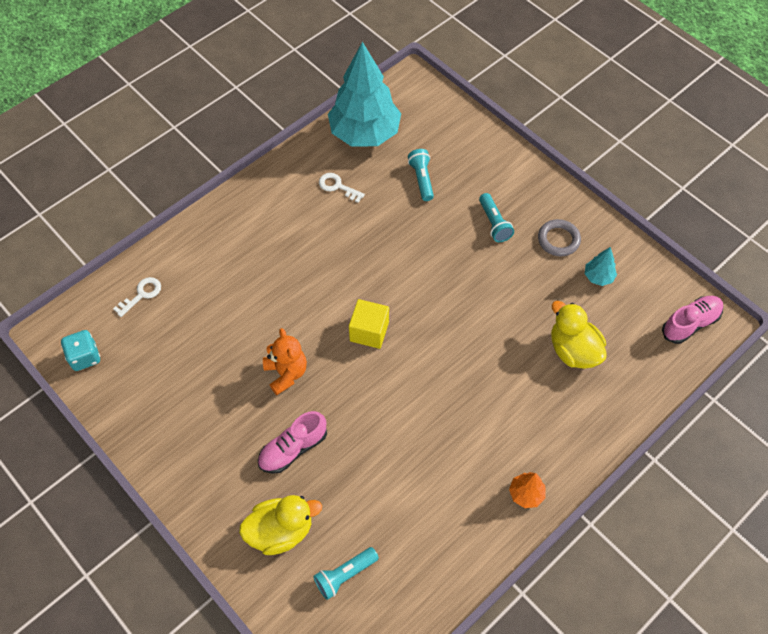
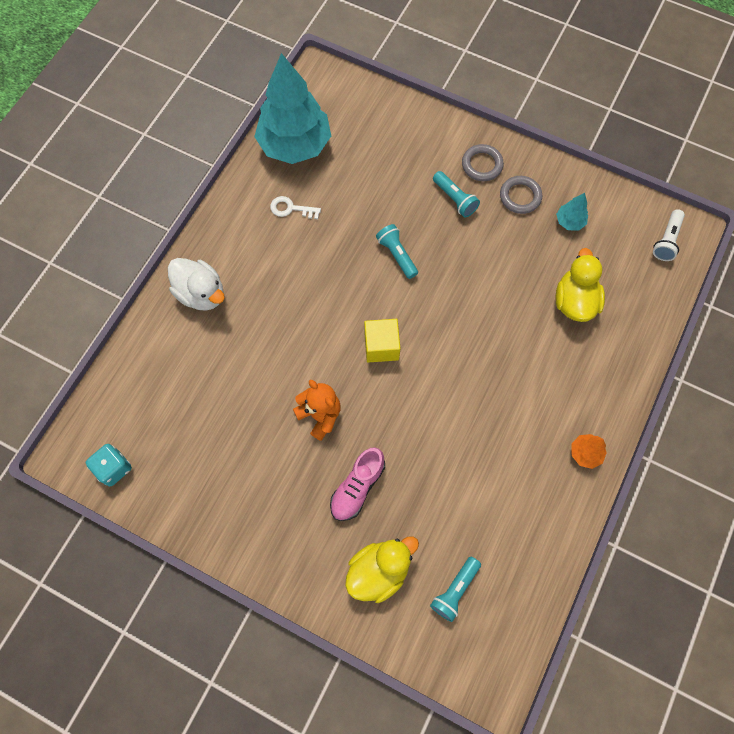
camera: 20 degrees left, 10 degrees up
(141, 294) = (143, 384): white key -> none
(226, 234) = (201, 293): none -> white duck
(421, 179) = (369, 176): turquoise flashlight -> turquoise flashlight (397, 255)
(533, 201) = (482, 165): none -> grey ring
(573, 350) = (574, 301): yellow duck -> yellow duck turned 60 degrees clockwise
(690, 324) = (666, 240): pink shoe -> white flashlight

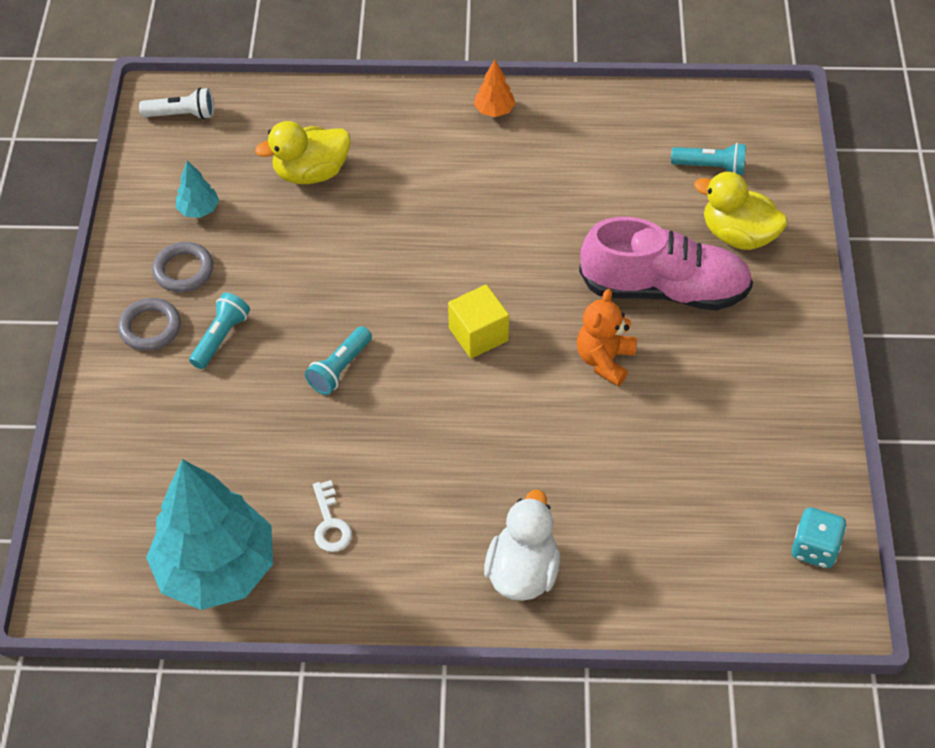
camera: 115 degrees left, 15 degrees down
(357, 487) = (664, 289): pink shoe -> pink shoe, size x1.69

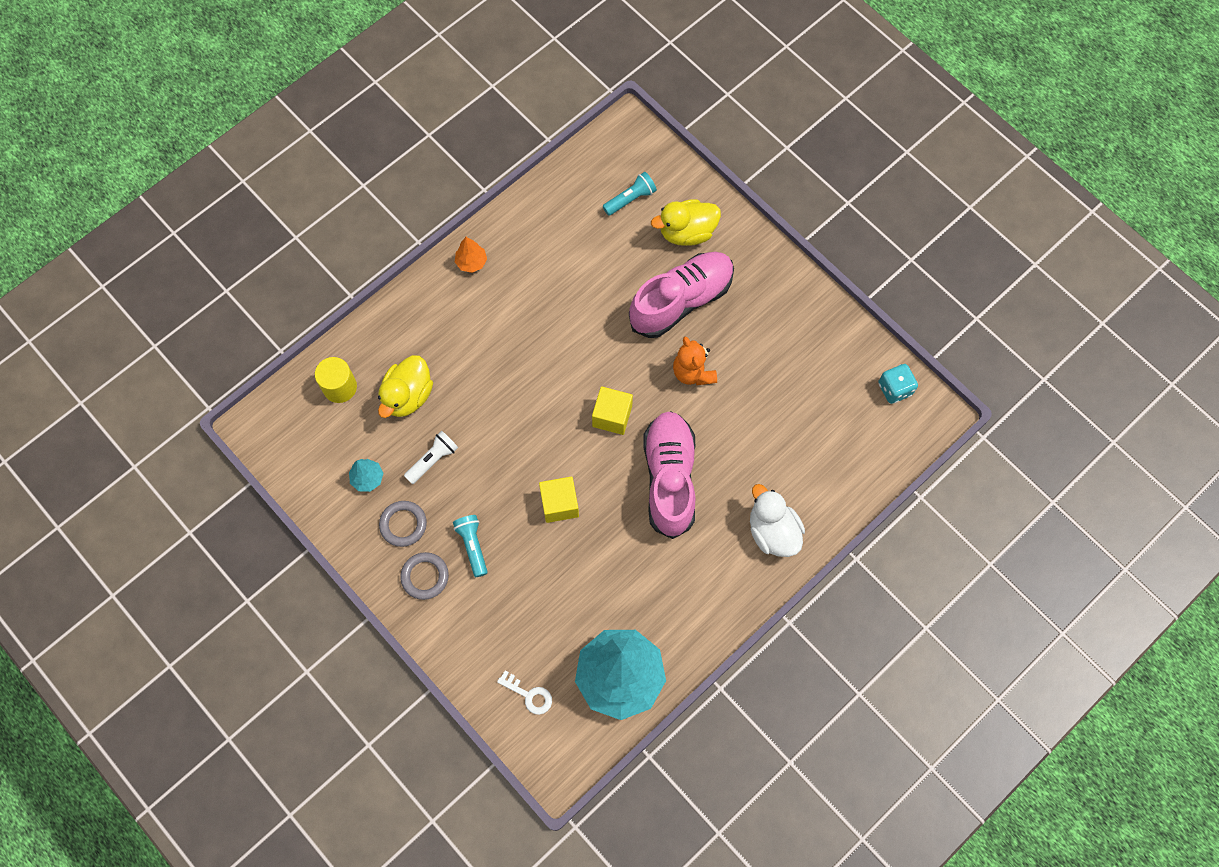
camera: 45 degrees left, 15 degrees up
(182, 114) = (283, 424): white flashlight -> white flashlight (433, 460)
(262, 122) = (340, 387): none -> yellow cylinder
(330, 523) = (650, 597): white key -> white key (529, 695)
(340, 368) = (559, 504): turquoise flashlight -> yellow cube
(472, 434) = (669, 478): none -> pink shoe

